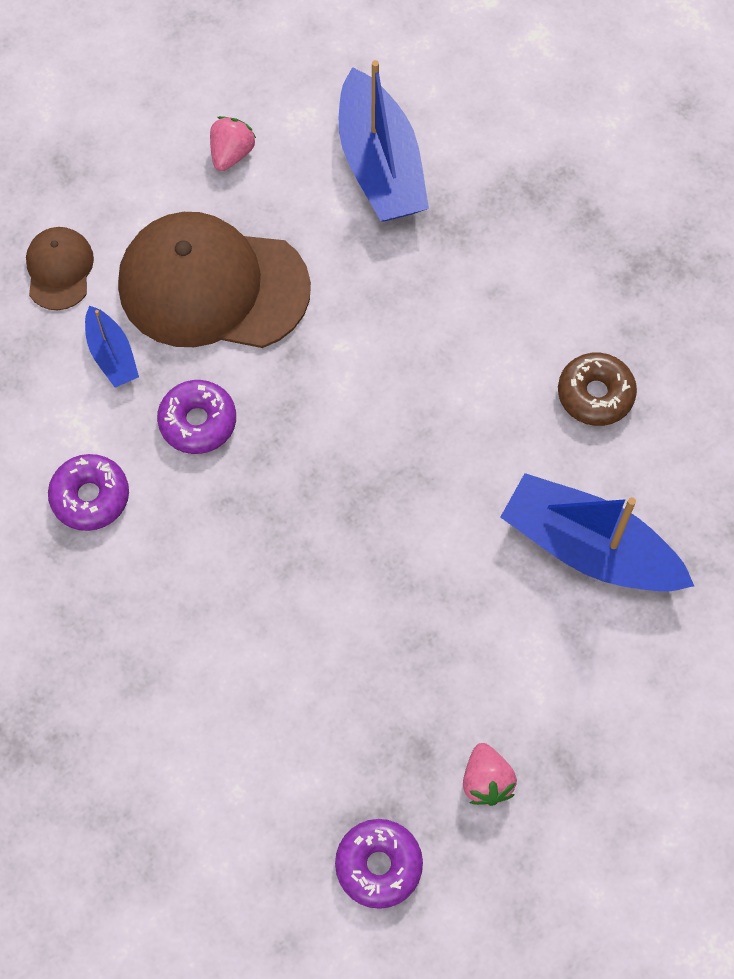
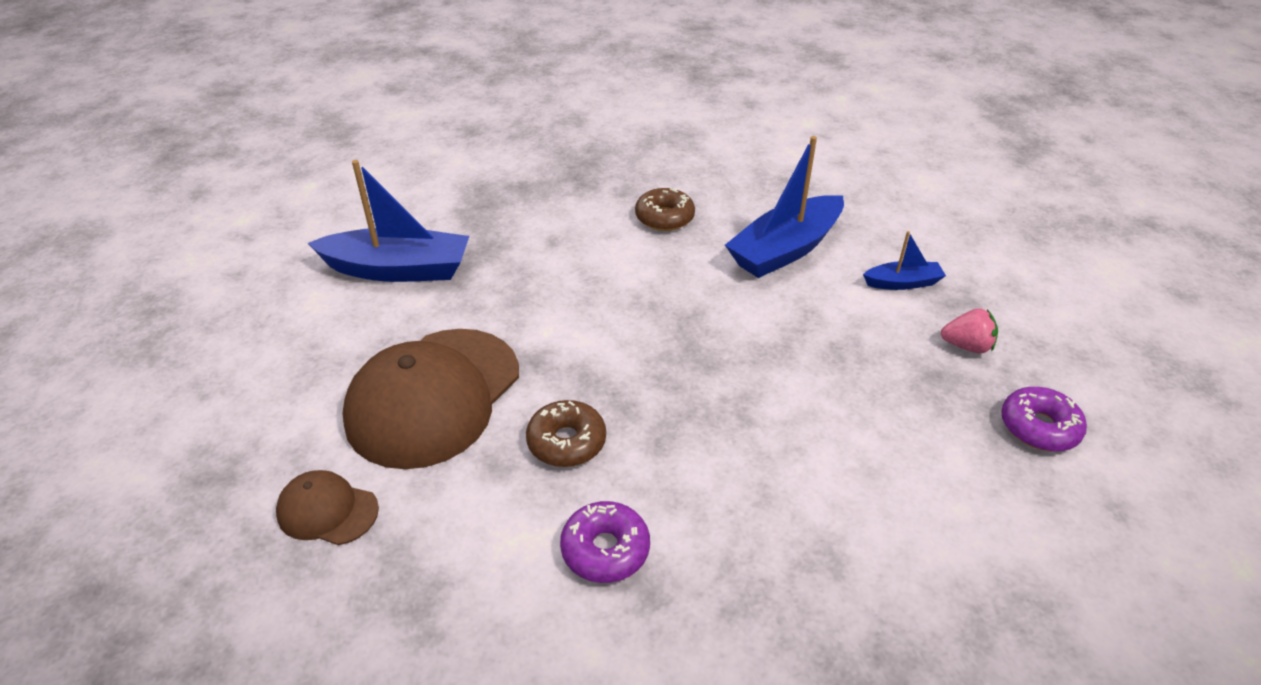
camera: 70 degrees left, 25 degrees down
(112, 355) = (455, 490): blue boat -> blue boat (902, 283)
(198, 422) = (566, 442): purple donut -> brown donut
(231, 154) = (311, 351): pink strawberry -> none

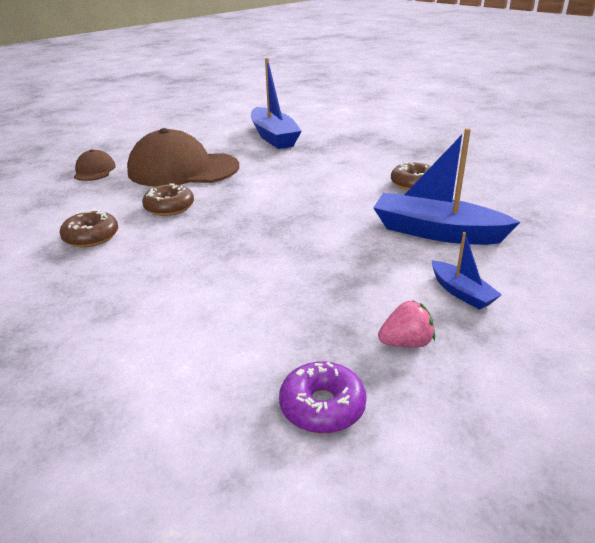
camera: 65 degrees right, 10 degrees down
(605, 549) = (91, 237): purple donut -> brown donut
(967, 346) = (406, 343): pink strawberry -> pink strawberry turned 90 degrees counterclockwise

